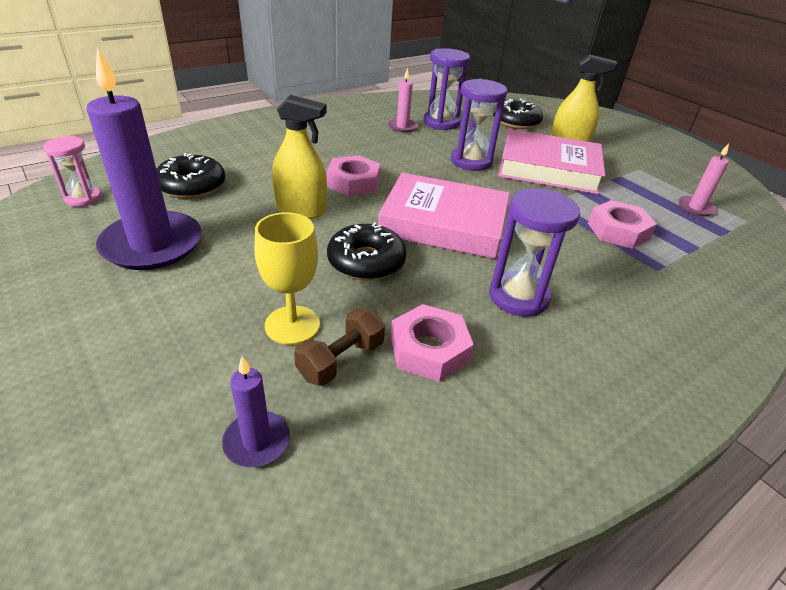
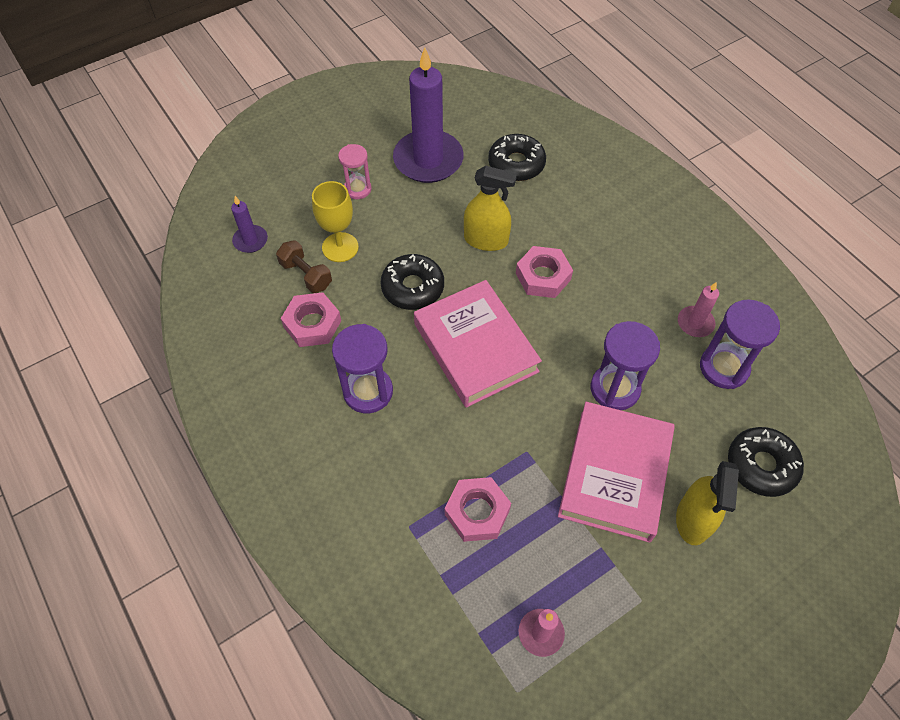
camera: 95 degrees right, 20 degrees up
(83, 198) = (486, 108): pink hourglass -> pink hourglass (357, 189)
(301, 210) = (486, 240): yellow spray bottle -> yellow spray bottle turned 90 degrees counterclockwise
(444, 223) = (475, 348): pink book -> pink book turned 45 degrees counterclockwise

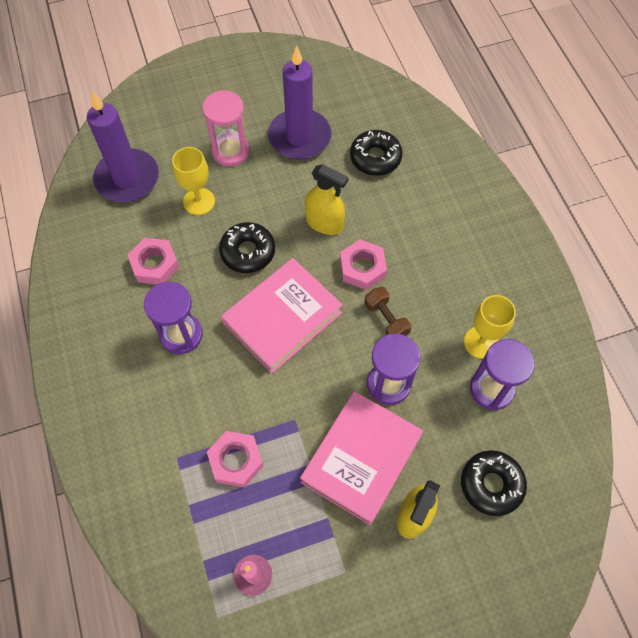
camera: 15 degrees right, 5 degrees up
(250, 240) = (127, 178): purple candle -> purple candle, size x2.15
(306, 275) = (163, 220): brown dumbbell -> brown dumbbell (386, 319)
(357, 189) = (230, 151): pink hourglass -> pink hourglass, size x1.56
(475, 348) = (282, 318): pink book -> pink book turned 60 degrees clockwise
(695, 323) = (481, 342): pink candle -> yellow goblet

